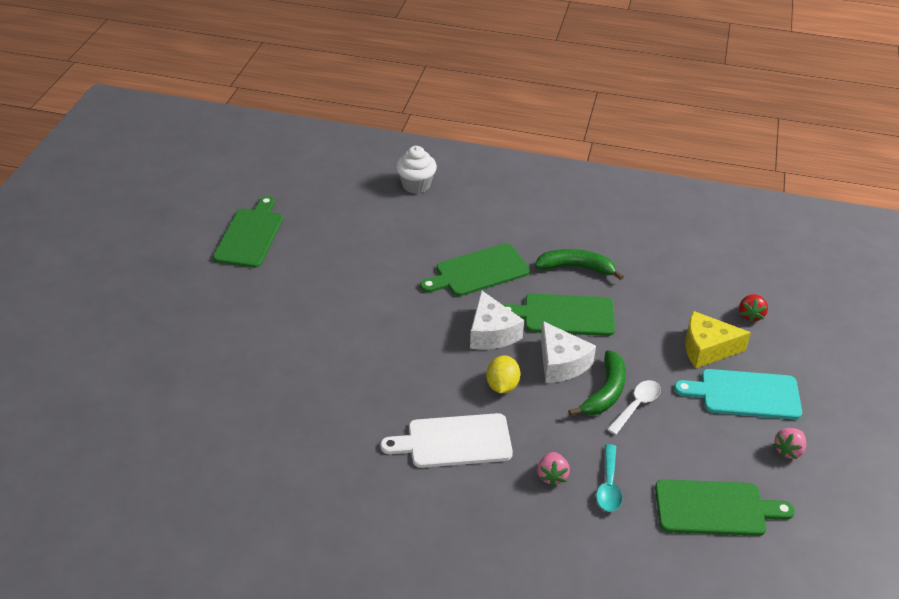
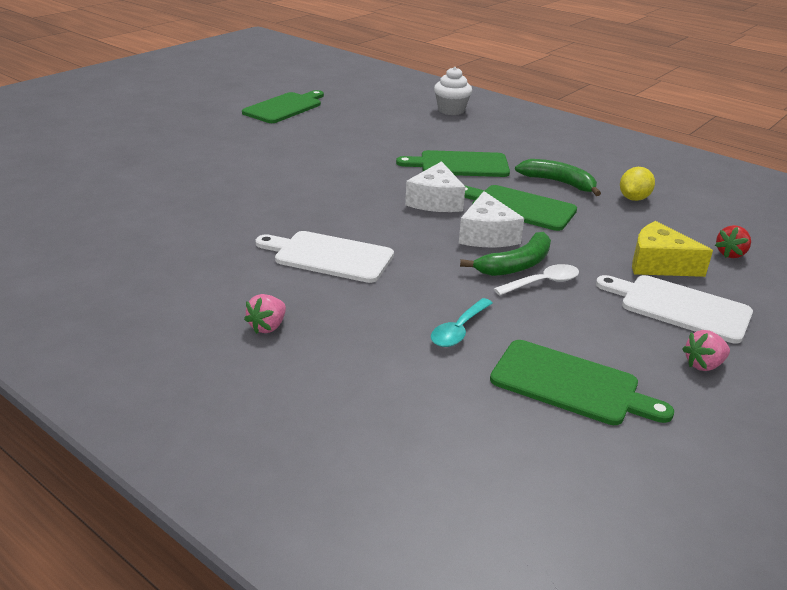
camera: 25 degrees right, 10 degrees down
(502, 386) = (413, 234): yellow lemon -> yellow lemon (633, 198)
(552, 476) = (403, 306): pink strawberry -> pink strawberry (268, 327)
(745, 394) = (679, 307): turquoise cutting board -> white cutting board

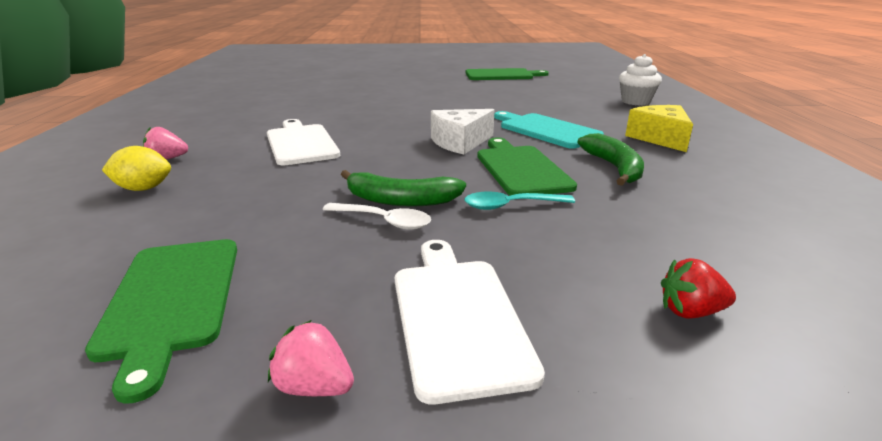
camera: 50 degrees right, 5 degrees down
(459, 165) = (546, 130): green cutting board -> turquoise cutting board
(459, 330) = (234, 215): turquoise spoon -> turquoise spoon (511, 206)
(487, 235) = (436, 174): white cheese -> none
(633, 198) = (678, 207): yellow lemon -> yellow lemon (143, 189)
(659, 264) = (548, 268): yellow cheese -> yellow cheese (660, 138)

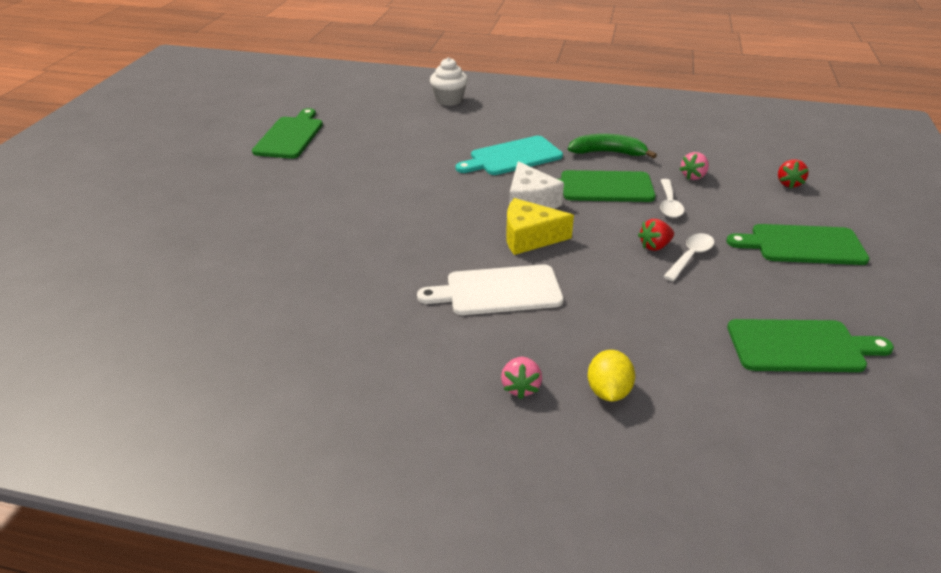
camera: 75 degrees left, 10 degrees up
(314, 387) = (865, 292): pink strawberry -> pink strawberry (693, 176)
(400, 200) = (655, 246): green banana -> red strawberry
(457, 316) = (802, 245): white cutting board -> green cutting board
(511, 206) = (669, 204): turquoise spoon -> white spoon
(660, 138) = (551, 120): yellow cheese -> yellow cheese (529, 237)

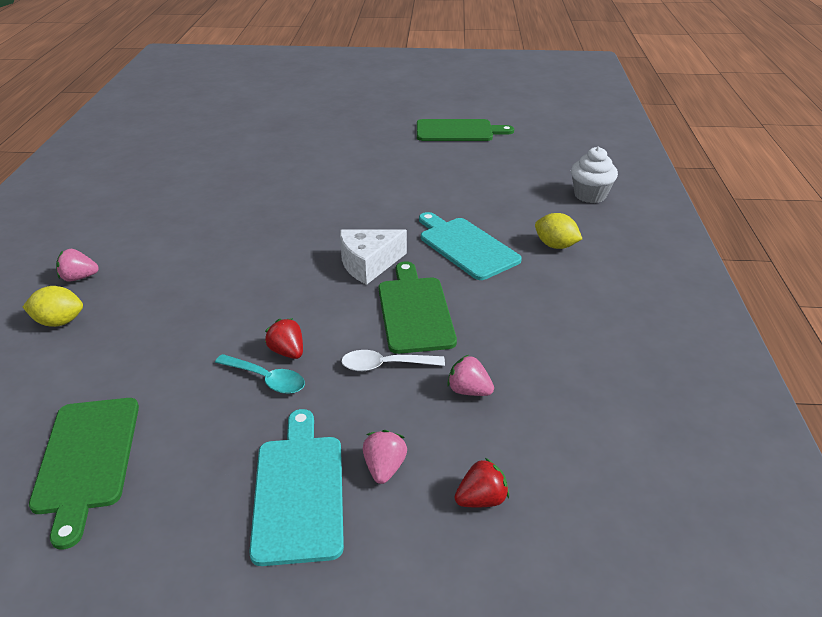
camera: 80 degrees right, 0 degrees up
(498, 291) = (209, 257): white cutting board -> none
(520, 124) = (555, 245): none -> yellow lemon
(529, 237) = (298, 268): yellow cheese -> none
(608, 153) = (508, 314): green banana -> none
(690, 257) = (266, 379): white spoon -> turquoise spoon
(772, 212) = (384, 468): none -> pink strawberry
(788, 183) = (481, 499): red strawberry -> red strawberry turned 150 degrees clockwise
(802, 245) = (299, 491): green cutting board -> turquoise cutting board

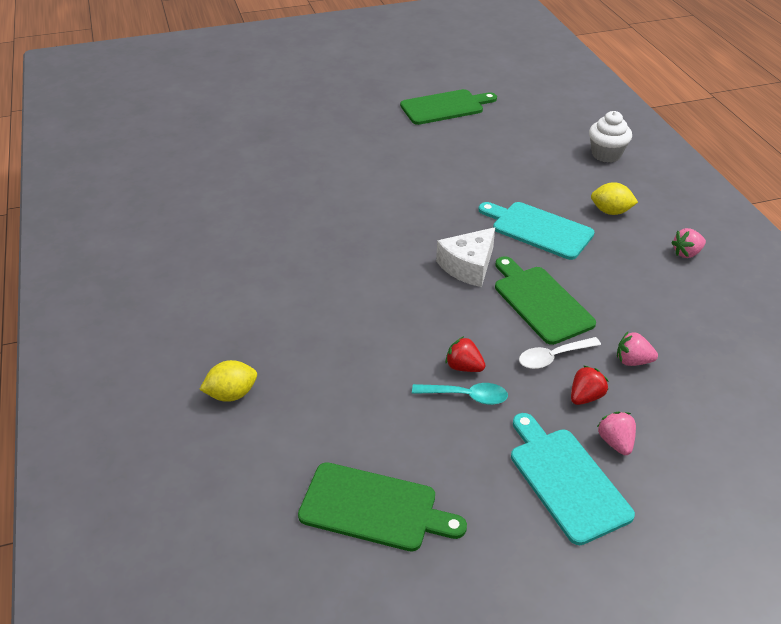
camera: 20 degrees left, 5 degrees up
(79, 278) = (209, 345): pink strawberry -> pink strawberry (686, 253)
(87, 459) = (374, 508): green cutting board -> green cutting board turned 45 degrees counterclockwise
(481, 499) = (701, 445): red strawberry -> red strawberry (585, 397)

